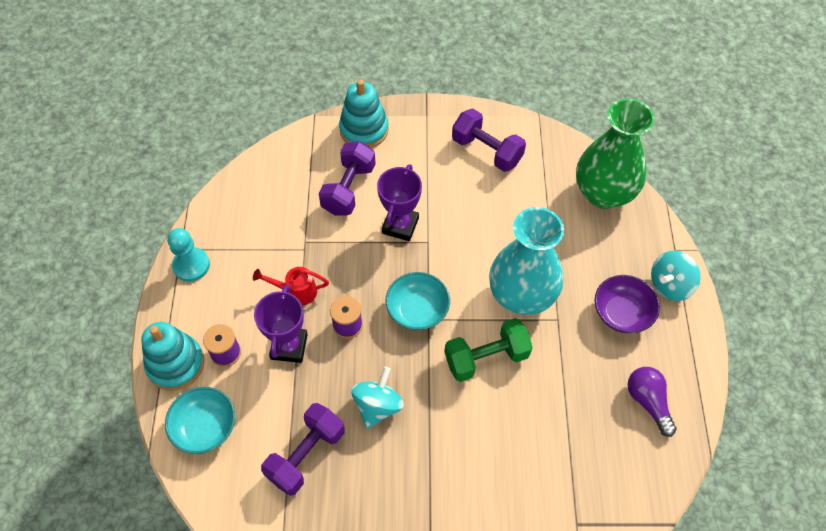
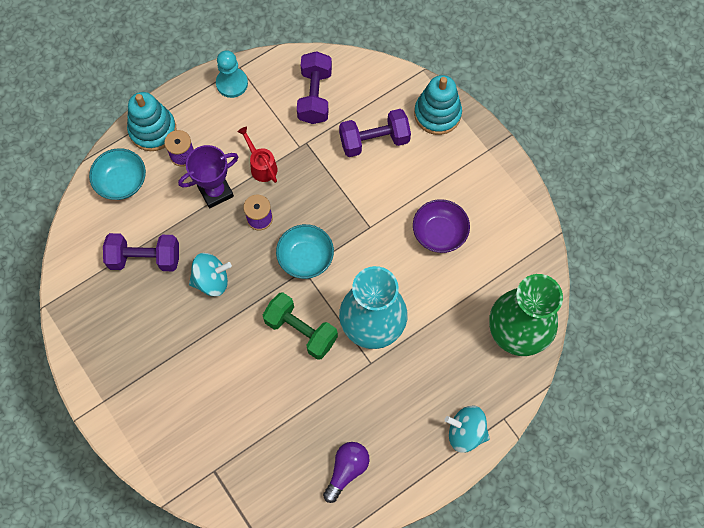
camera: 55 degrees right, 10 degrees up
(400, 225) = (369, 198): purple trophy -> none
(487, 151) = (489, 216): purple dumbbell -> purple dumbbell (315, 96)
(622, 313) = (411, 408): purple bowl -> purple bowl (439, 233)

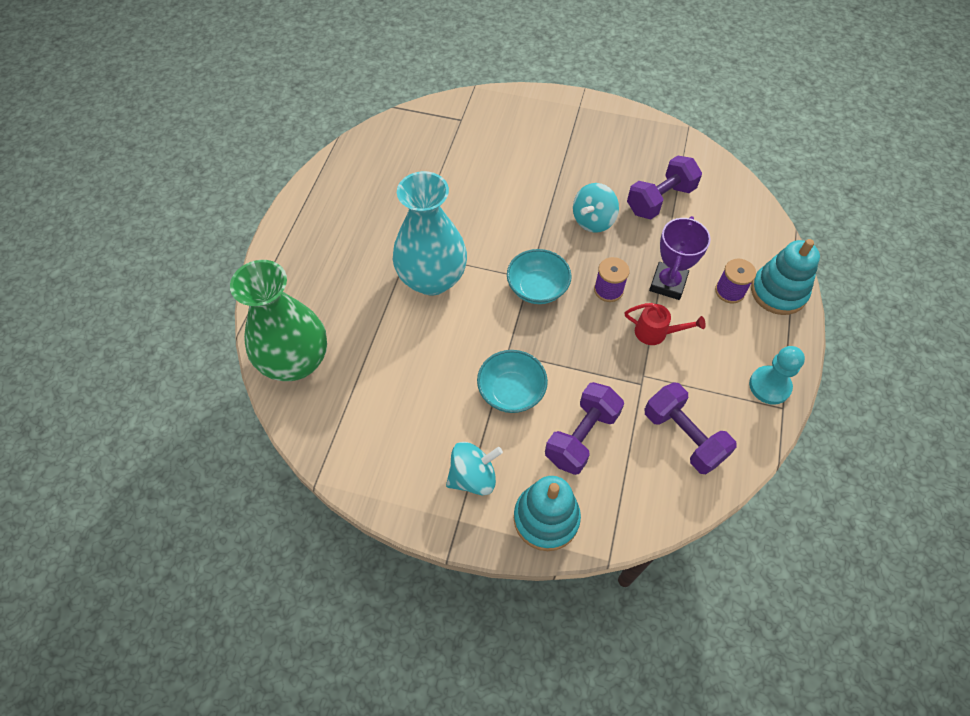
camera: 140 degrees right, 10 degrees down
(122, 182) = (747, 236): turquoise bowl -> turquoise bowl (511, 391)
(301, 331) = (486, 235): green dumbbell -> none
(346, 470) = (365, 176): purple light bulb -> none
(439, 233) = (438, 395): purple bowl -> none
(465, 432) = (288, 257): turquoise spinning top -> turquoise spinning top (473, 477)

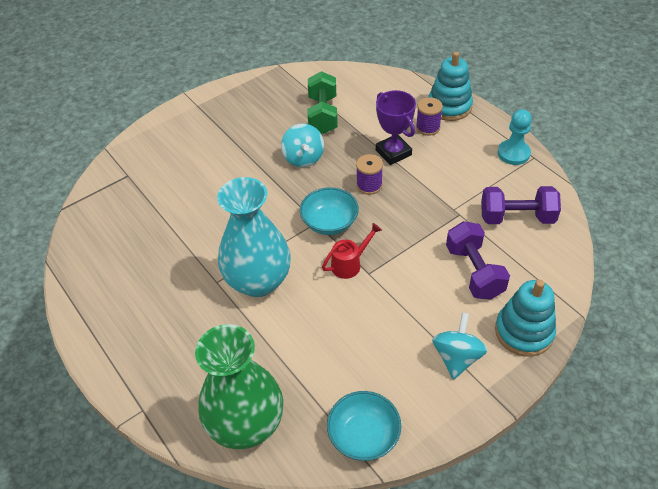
camera: 50 degrees left, 10 degrees down
(511, 391) = (403, 290): turquoise bowl -> turquoise bowl (363, 436)
(656, 333) = (426, 182): red watering can -> red watering can (350, 264)
(660, 200) = (323, 115): purple dumbbell -> green dumbbell

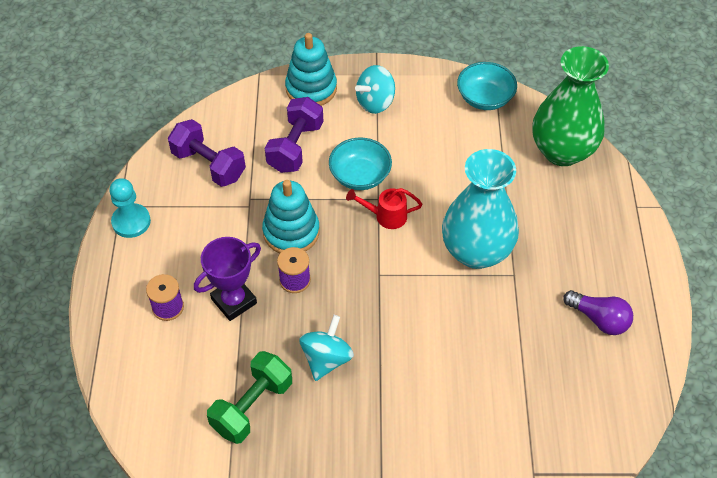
camera: 145 degrees left, 5 degrees up
(129, 289) = (599, 319): none -> purple light bulb
(329, 222) = (367, 266): turquoise bowl -> turquoise bowl (360, 176)
(393, 152) = (234, 301): purple trophy -> purple trophy turned 45 degrees clockwise
(449, 106) = (116, 318): turquoise stacking toy -> turquoise stacking toy (291, 232)

